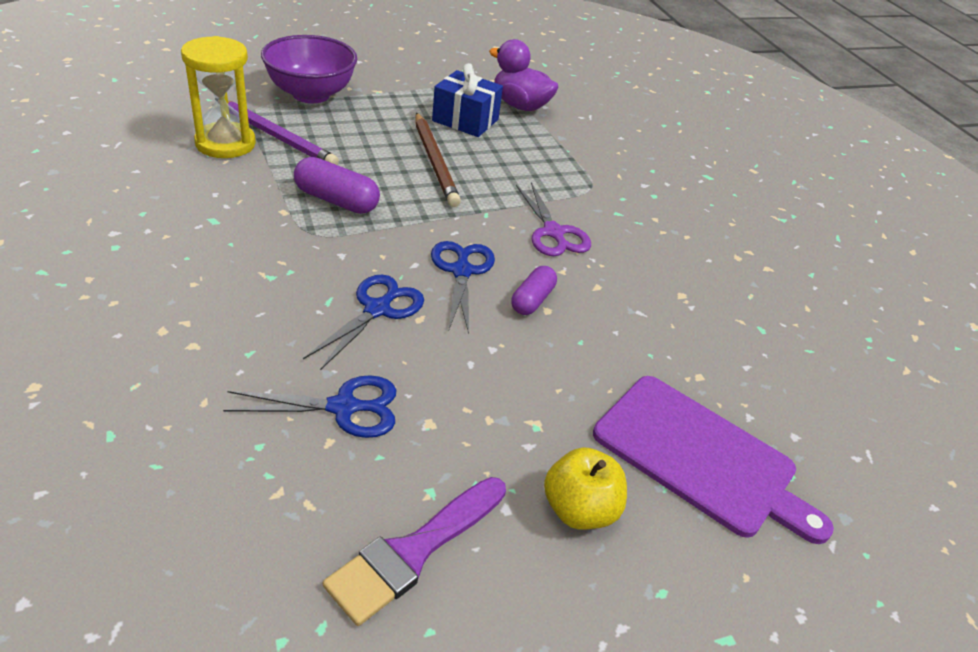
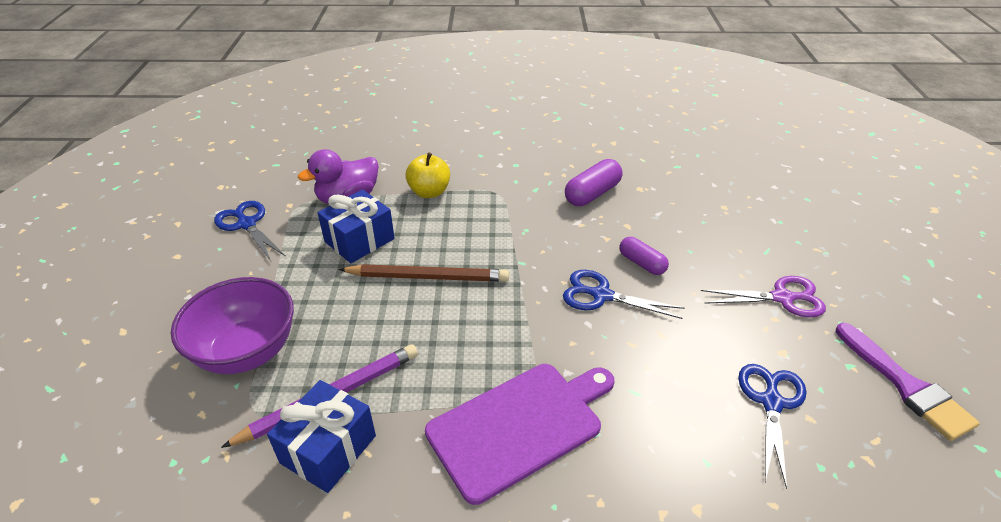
camera: 65 degrees left, 0 degrees up
(225, 143) = (328, 449): yellow hourglass -> blue gift
(336, 200) = (476, 362): purple capsule -> purple capsule (592, 194)
(377, 309) = (649, 360): blue scissors -> blue scissors (247, 224)
(553, 232) = (555, 230): purple scissors -> purple scissors (782, 298)
(579, 509) = (851, 294): yellow apple -> yellow apple (429, 192)
(700, 457) = (797, 229): purple cutting board -> purple cutting board (519, 426)

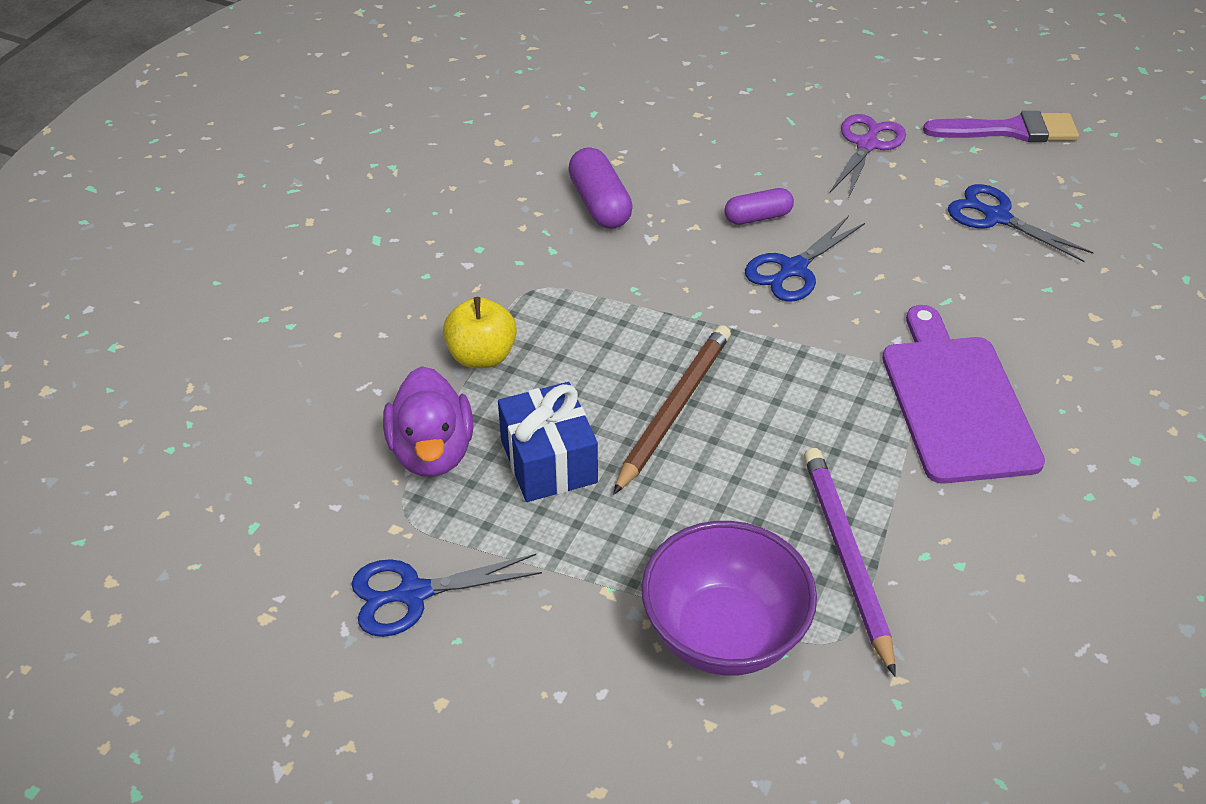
camera: 65 degrees left, 5 degrees up
(328, 449) = (927, 575): blue gift -> none

